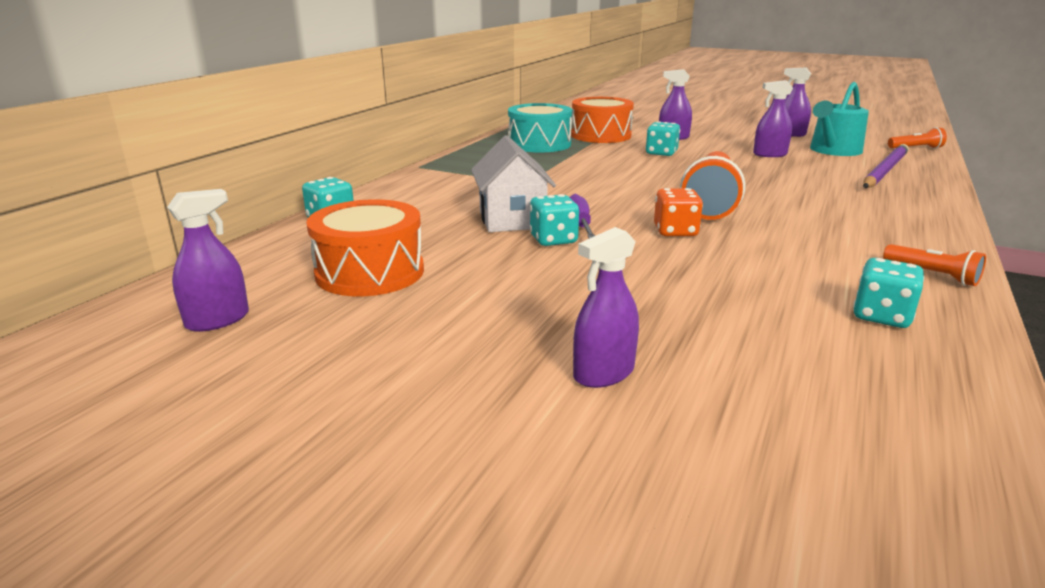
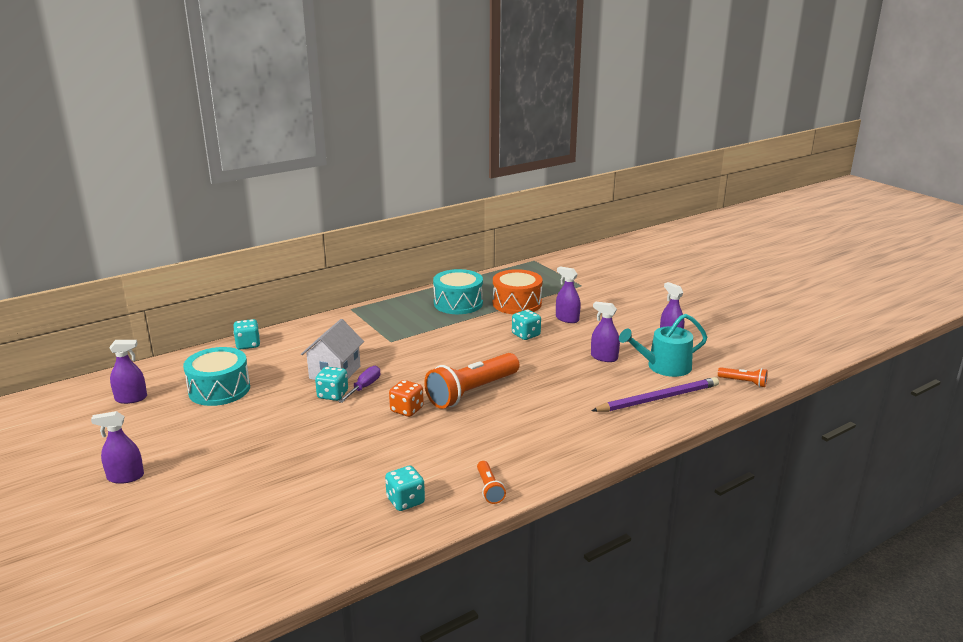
camera: 30 degrees right, 0 degrees up
(370, 272) = (219, 389): orange drum -> turquoise drum
(604, 373) = (232, 481): purple spray bottle -> purple spray bottle (125, 477)

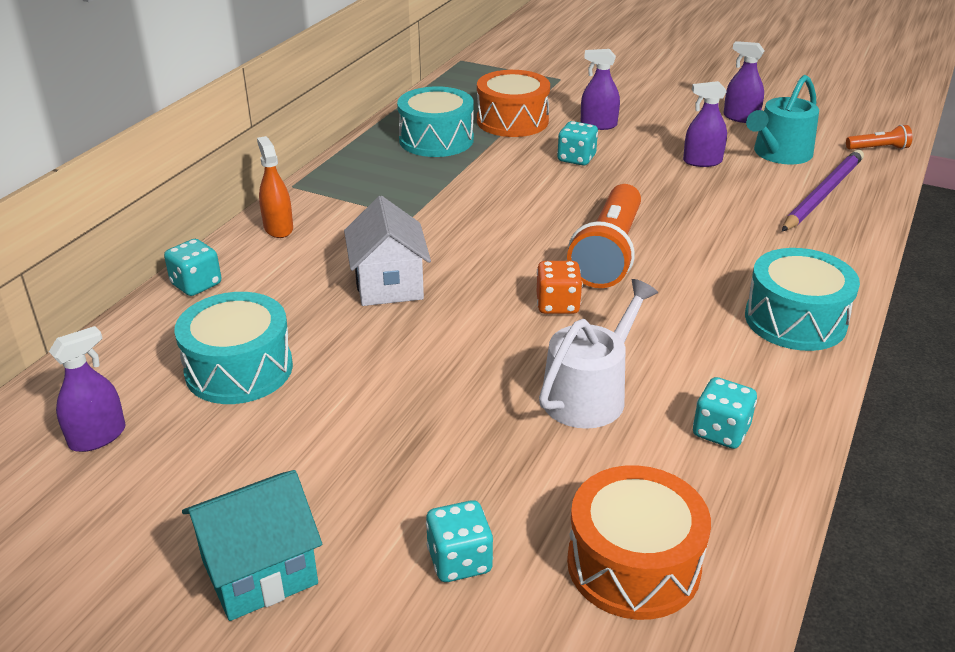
camera: 30 degrees left, 10 degrees up
(125, 477) = (259, 572): purple spray bottle -> turquoise house
(278, 541) = (633, 564): none -> orange drum
(317, 328) = (278, 228): none -> orange spray bottle
(333, 395) = (428, 318): turquoise dice -> turquoise dice (459, 560)
(363, 458) = (589, 393): none -> white watering can
(364, 387) = (459, 292): purple screwdriver -> none
(489, 489) = (795, 373): orange flashlight -> none
(531, 462) = (795, 320): none -> turquoise drum

